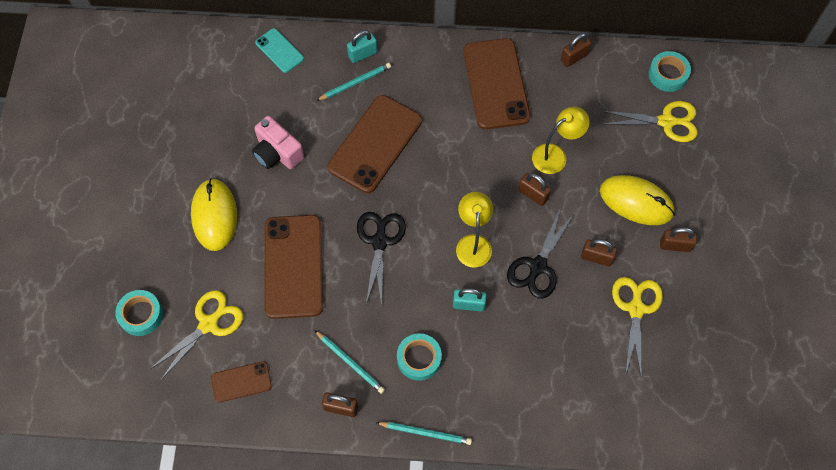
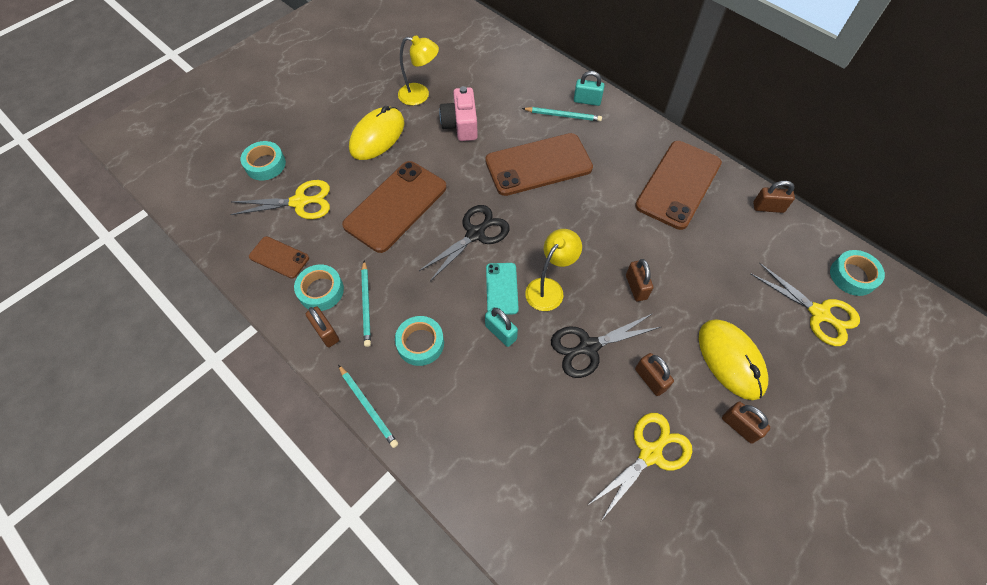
camera: 40 degrees right, 5 degrees down
(279, 50) = (527, 63): turquoise phone -> turquoise phone (502, 288)
(304, 380) = (321, 291): none -> turquoise tape
(555, 155) = (684, 270): yellow lamp -> yellow lamp (420, 95)

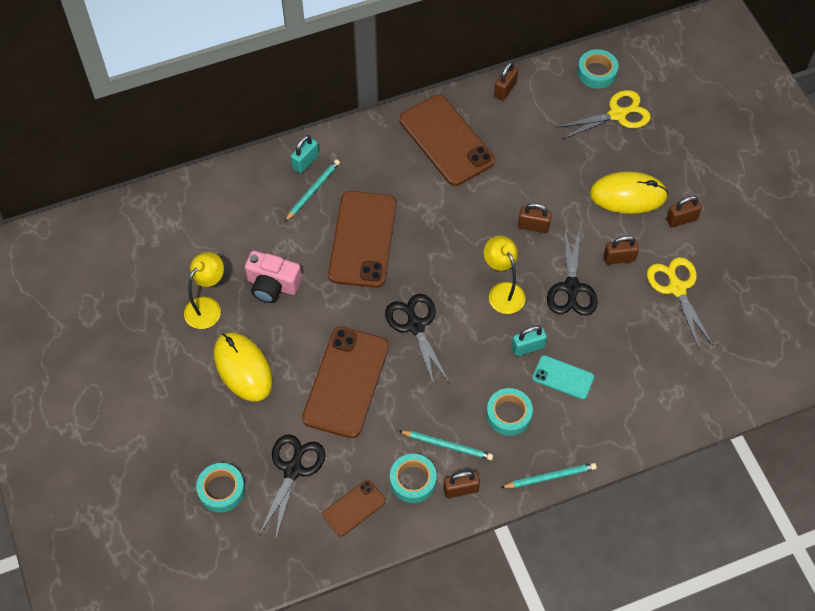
camera: 65 degrees left, 0 degrees up
(299, 202) = (293, 470): yellow scissors -> black scissors
(396, 206) = (346, 382): brown phone -> brown phone turned 45 degrees clockwise
(502, 288) = (485, 328): turquoise phone -> turquoise phone (563, 377)

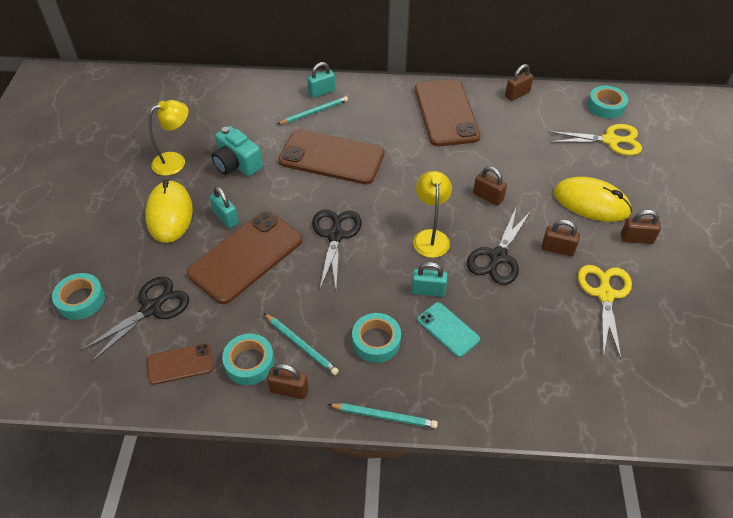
camera: 25 degrees right, 10 degrees down
(272, 285) = (237, 164): pink camera -> turquoise camera
(301, 349) = (226, 218): none -> turquoise padlock
(362, 239) = (332, 157): brown phone -> brown phone turned 75 degrees clockwise

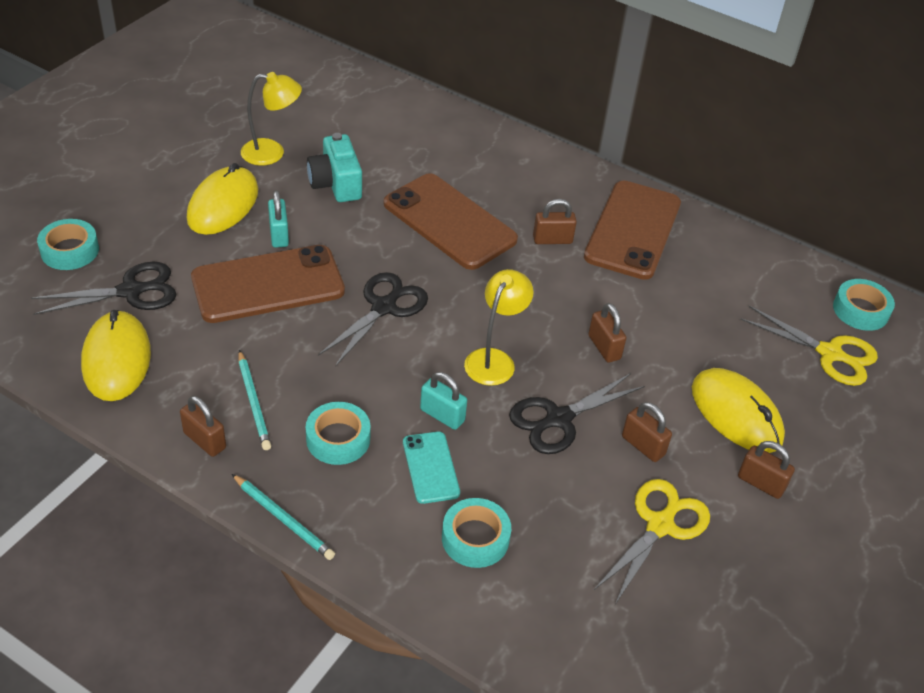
camera: 25 degrees right, 5 degrees down
(180, 364) = (116, 359): brown phone -> yellow mouse
(249, 362) = (186, 393): turquoise tape -> turquoise tape (475, 538)
(314, 112) = (470, 164): turquoise pencil -> none
(321, 92) = (497, 145): turquoise padlock -> none
(517, 94) = (747, 246): brown padlock -> brown padlock (552, 240)

